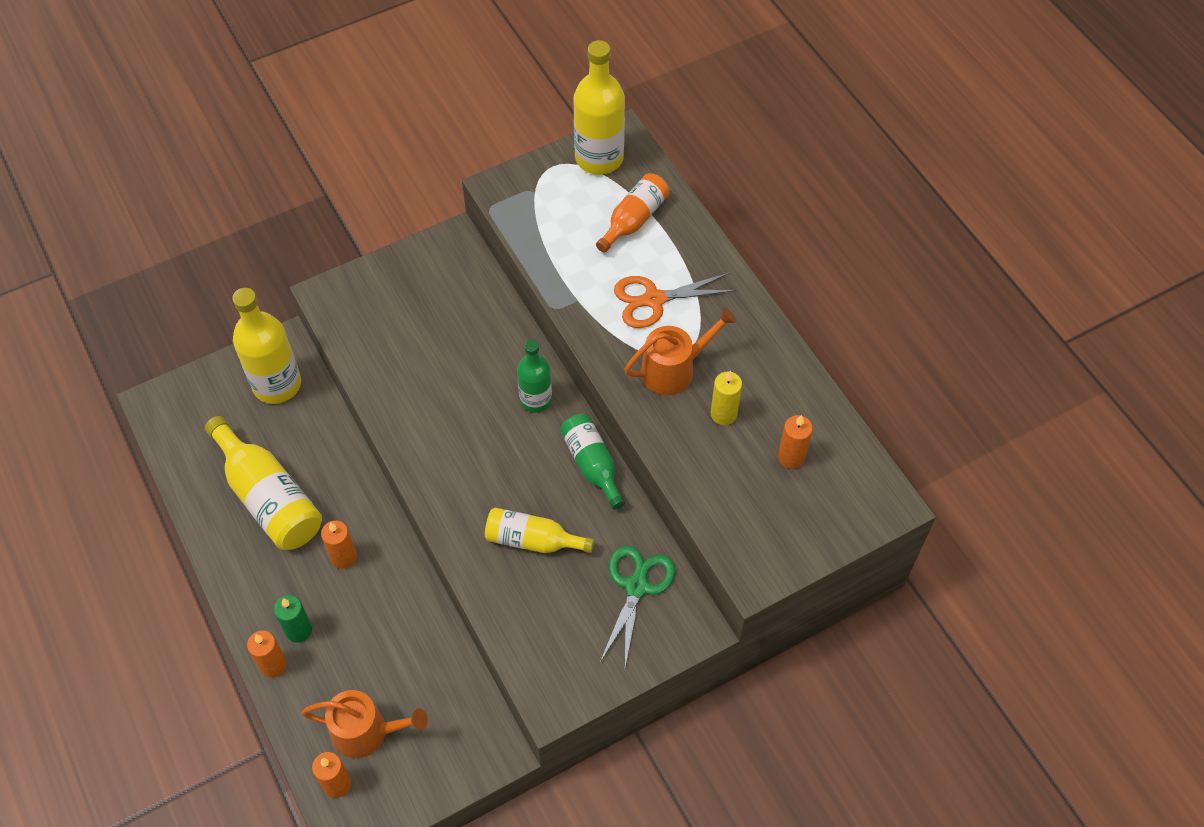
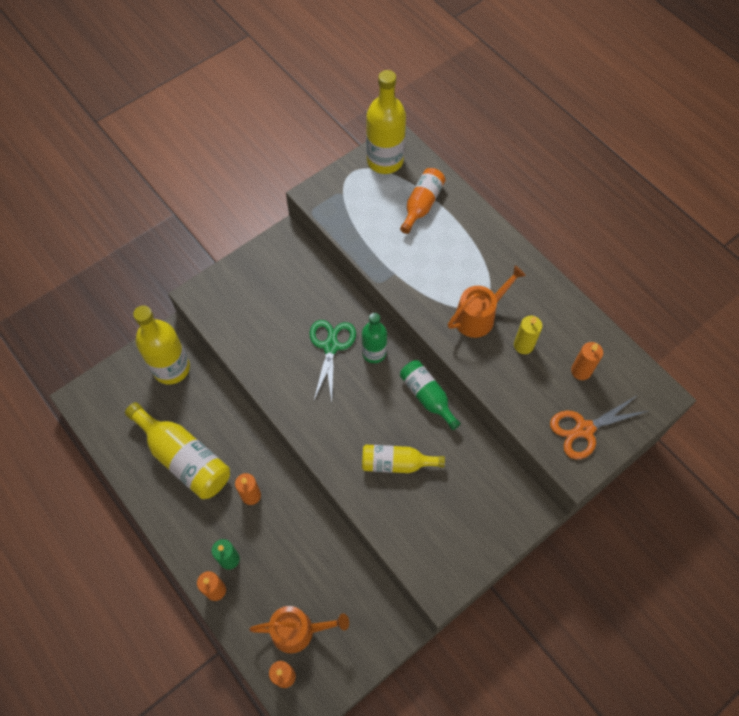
camera: 10 degrees left, 5 degrees up
(636, 587) = (482, 487): green scissors -> green scissors (331, 346)
(654, 299) = (451, 264): orange scissors -> orange scissors (584, 429)

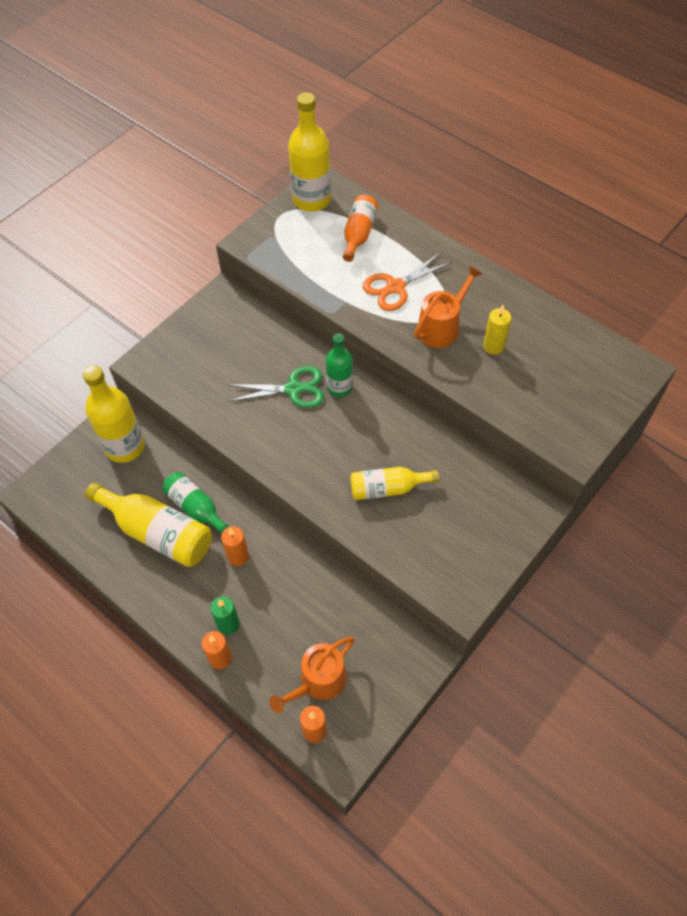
camera: 10 degrees left, 5 degrees down
(298, 630) = (318, 681): orange watering can -> orange watering can turned 150 degrees clockwise
(331, 346) = (293, 389): green scissors -> green scissors turned 90 degrees clockwise
(427, 396) = (404, 419): green bottle -> green bottle (196, 508)
(581, 371) = (556, 360): orange candle -> none
(584, 429) = (574, 413): orange scissors -> orange scissors (395, 287)

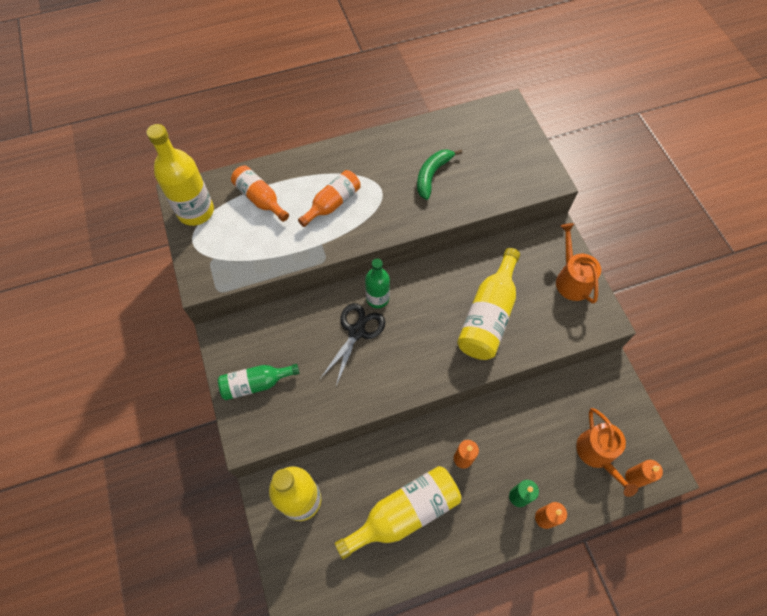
camera: 60 degrees left, 5 degrees up
(196, 508) = (399, 469): green bottle -> green bottle (256, 384)
(293, 389) = (356, 332): green scissors -> black scissors
(387, 488) = (488, 315): yellow bottle -> yellow bottle, size x1.61
(395, 287) = (332, 203): orange scissors -> orange bottle
(441, 327) = (392, 196): orange watering can -> orange watering can (571, 279)
(493, 346) = (432, 175): yellow candle -> green banana

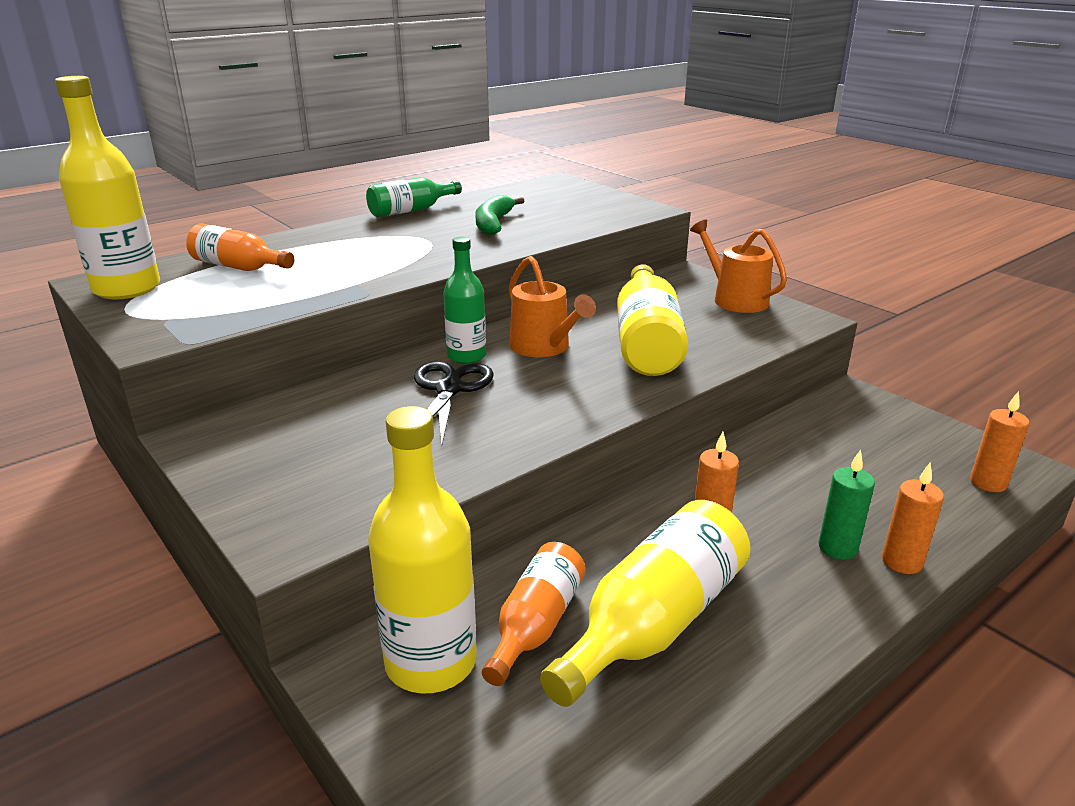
camera: 20 degrees left, 35 degrees down
(256, 384) = (283, 474): green bottle -> green bottle (411, 210)
(332, 203) = (359, 256): orange bottle -> orange bottle (536, 625)
(597, 454) = (912, 472): orange watering can -> orange watering can (544, 347)

